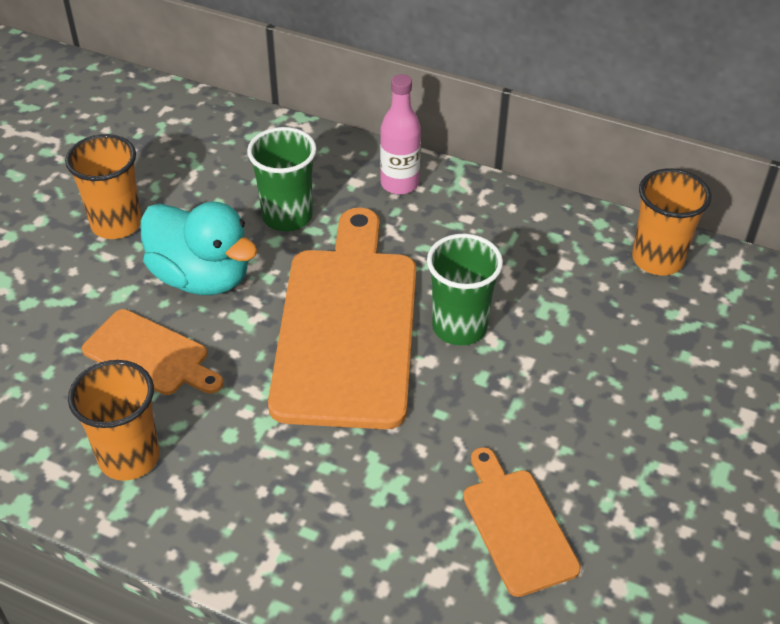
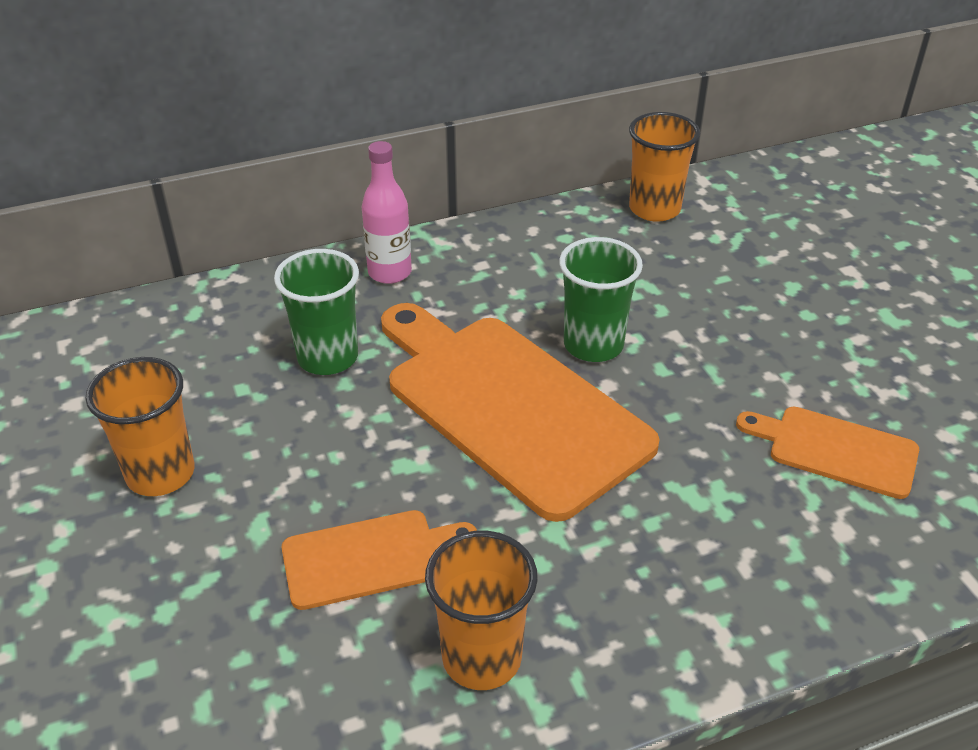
camera: 45 degrees left, 5 degrees down
(202, 277) = (321, 458): turquoise duck -> none

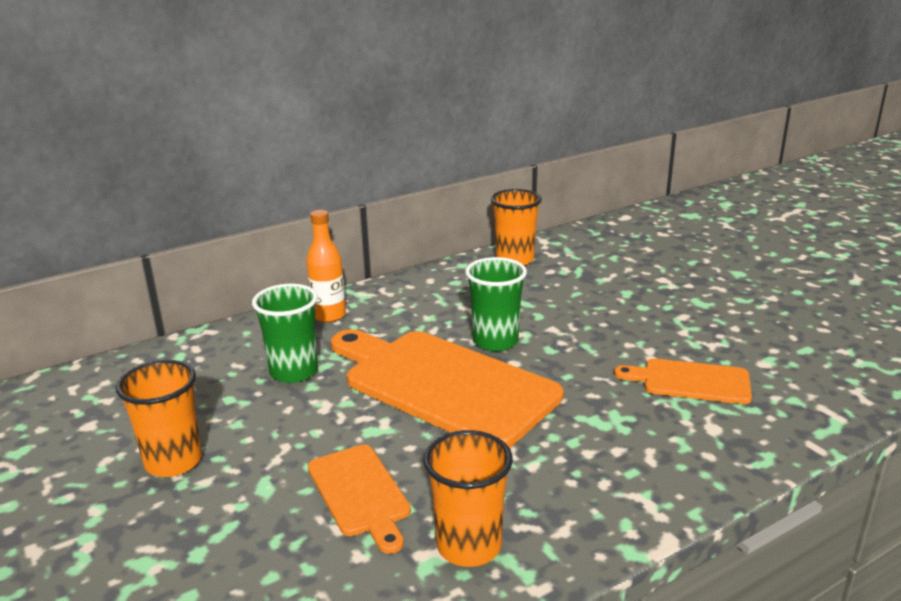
camera: 10 degrees left, 15 degrees down
(369, 557) = (360, 493): orange cutting board -> orange cutting board turned 90 degrees clockwise
(389, 272) = (329, 315): pink bottle -> orange bottle

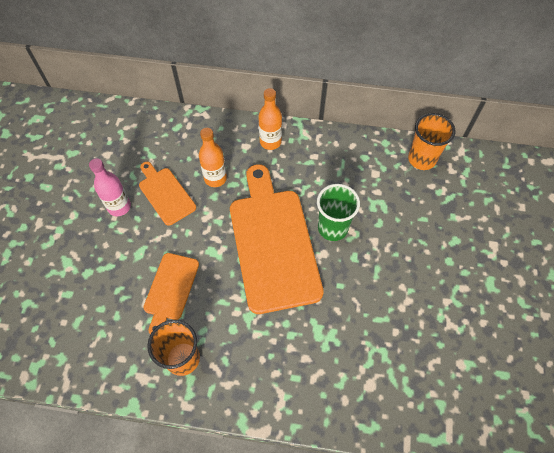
camera: 40 degrees right, 35 degrees up
(173, 461) = (119, 207): orange cup -> pink bottle
(294, 371) = (215, 178): green cup -> orange bottle
(690, 381) = (400, 343): orange cutting board -> orange cutting board (165, 194)

